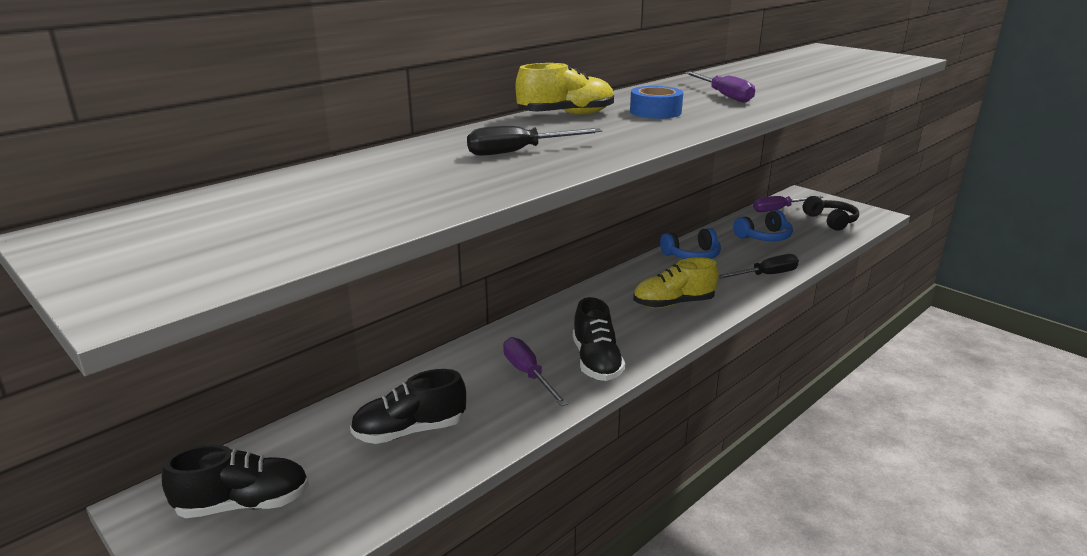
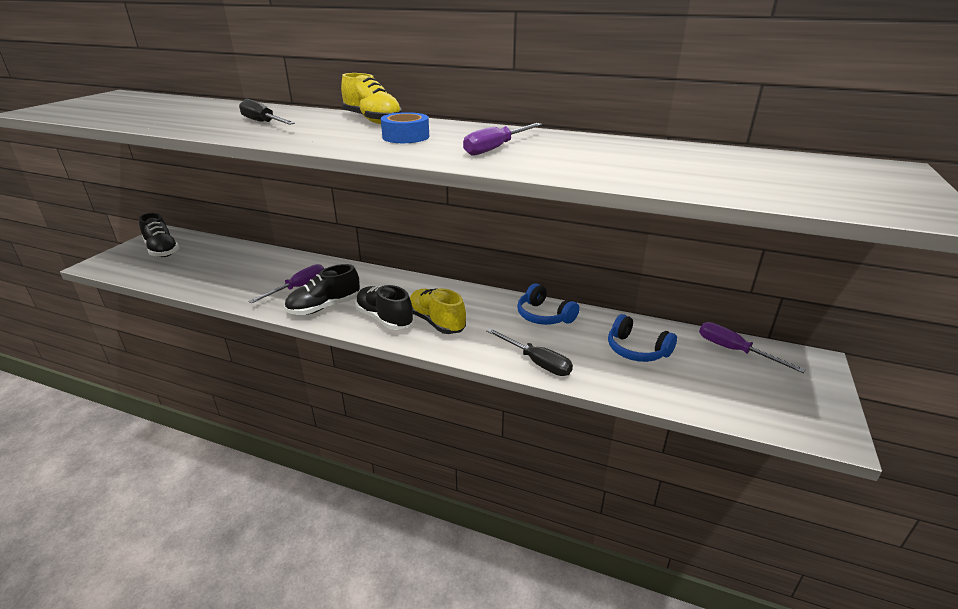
camera: 65 degrees right, 5 degrees up
(410, 431) = (226, 269): black shoe -> black shoe (384, 319)
(831, 221) = (749, 393): black headphones -> none

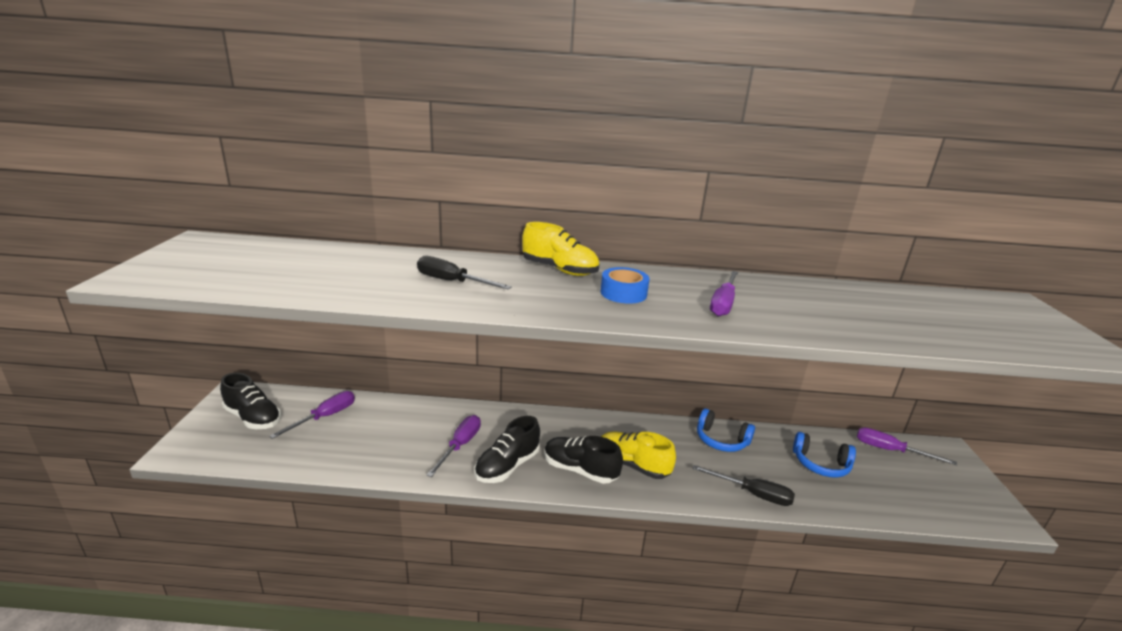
camera: 20 degrees left, 5 degrees down
(212, 256) = (325, 417): none -> purple screwdriver

